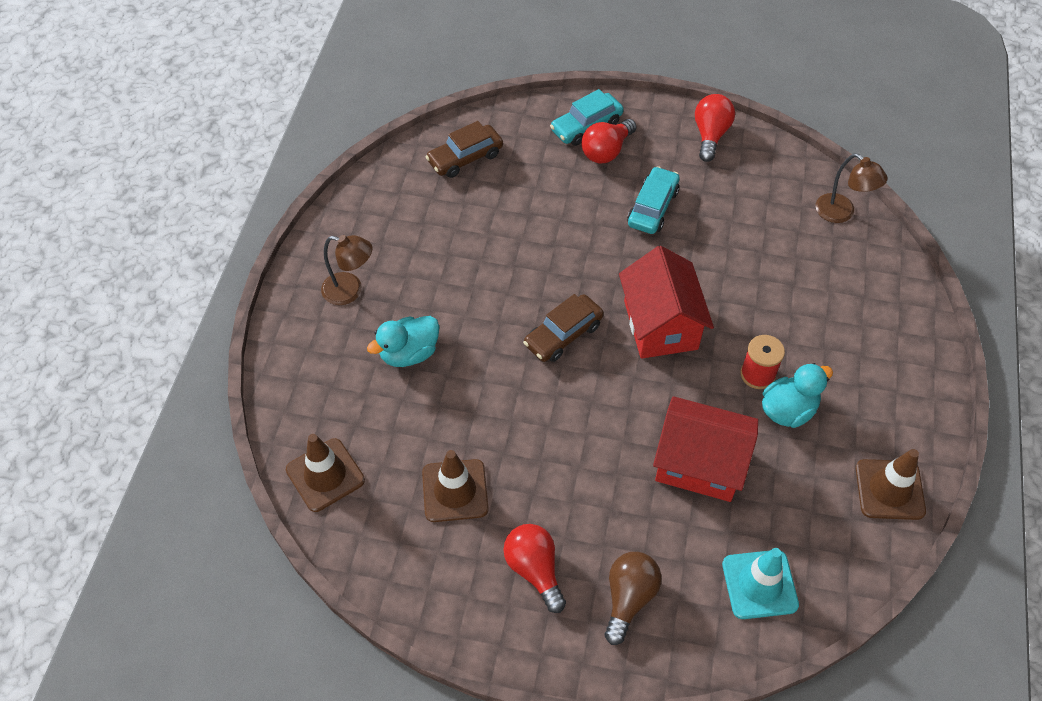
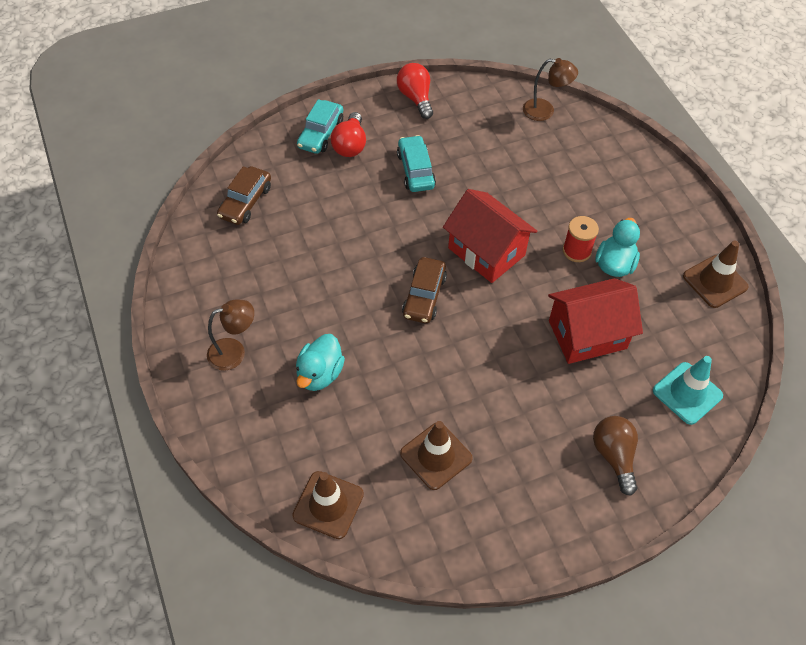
camera: 35 degrees left, 0 degrees up
(534, 569) = (537, 477): red light bulb -> none

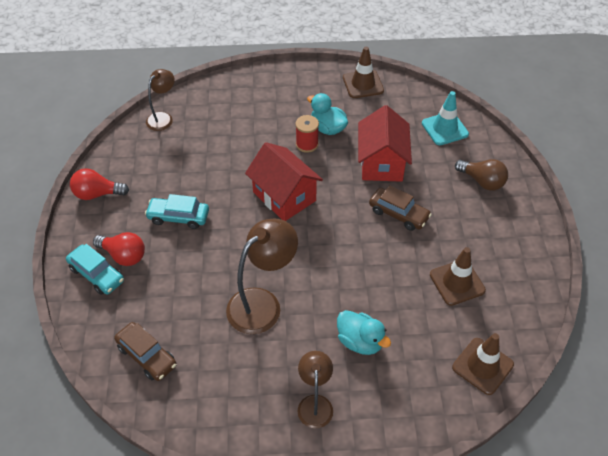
camera: 70 degrees left, 5 degrees down
(336, 273) = (262, 303): none -> brown lamp
(424, 296) = (310, 248): brown car -> brown car (398, 214)
(486, 252) = (284, 196): red house -> red house turned 75 degrees clockwise
(614, 456) = (482, 181): brown light bulb -> brown light bulb turned 150 degrees counterclockwise

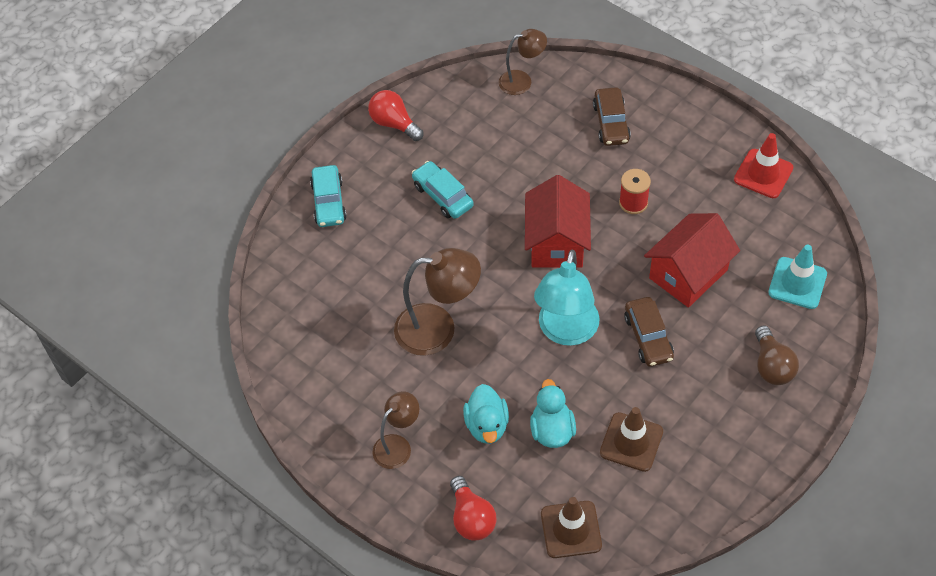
camera: 45 degrees right, 5 degrees up
(123, 255) = (364, 200): red light bulb -> red light bulb (471, 518)
(147, 356) = (305, 303): brown car -> brown car (611, 123)
(328, 128) = (672, 199): turquoise duck -> turquoise duck (552, 430)
(347, 245) = (566, 332): none -> turquoise lamp
(363, 84) = (763, 174): brown traffic cone -> red traffic cone

